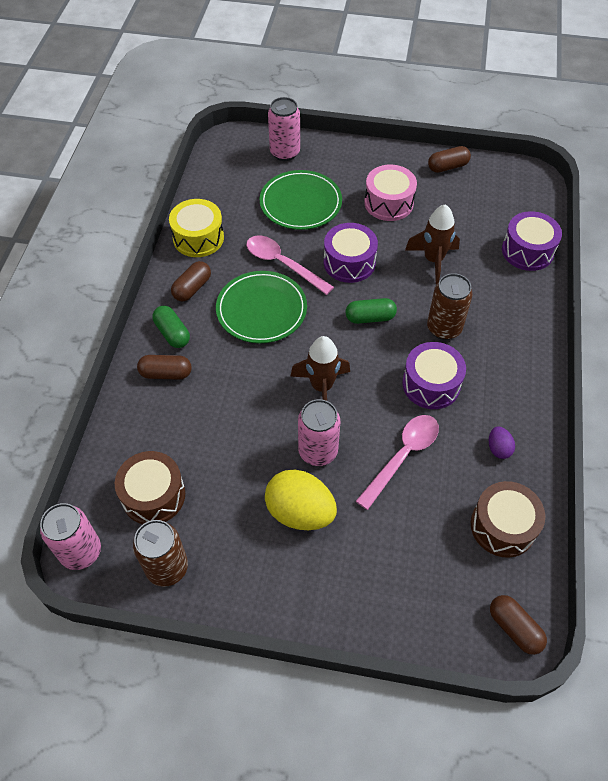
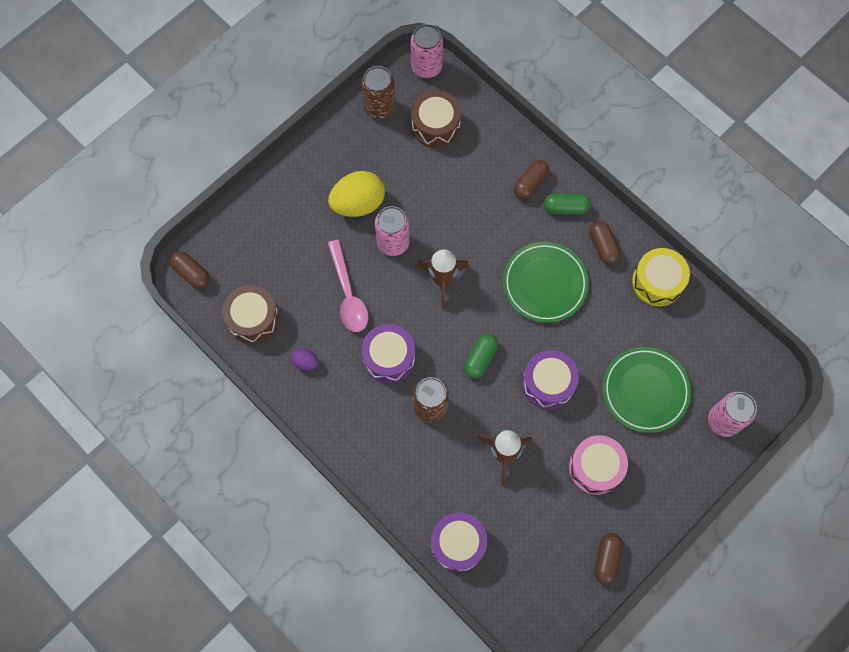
camera: 125 degrees right, 15 degrees up
(283, 264) = (582, 329): pink spoon -> none
(514, 628) = (192, 273): brown capsule -> brown capsule turned 45 degrees clockwise

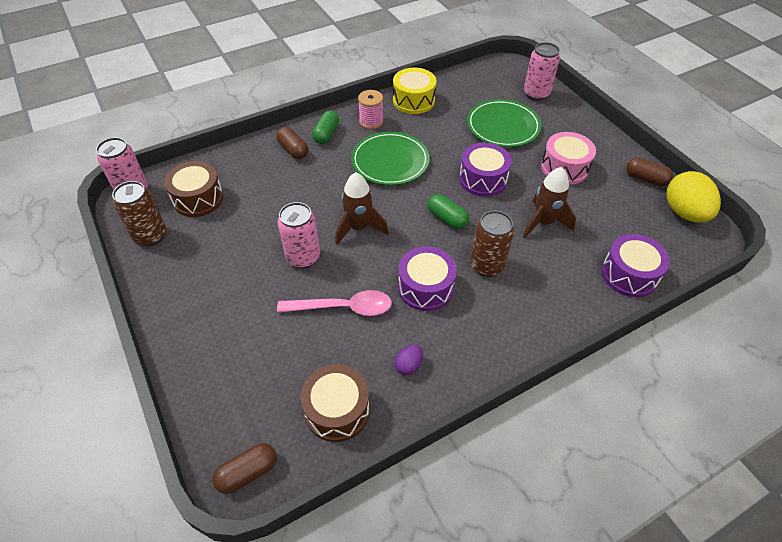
camera: 75 degrees left, 20 degrees down
(358, 203) = (245, 277): yellow egg -> yellow egg (684, 212)
(603, 246) = (371, 121): brown capsule -> pink spool

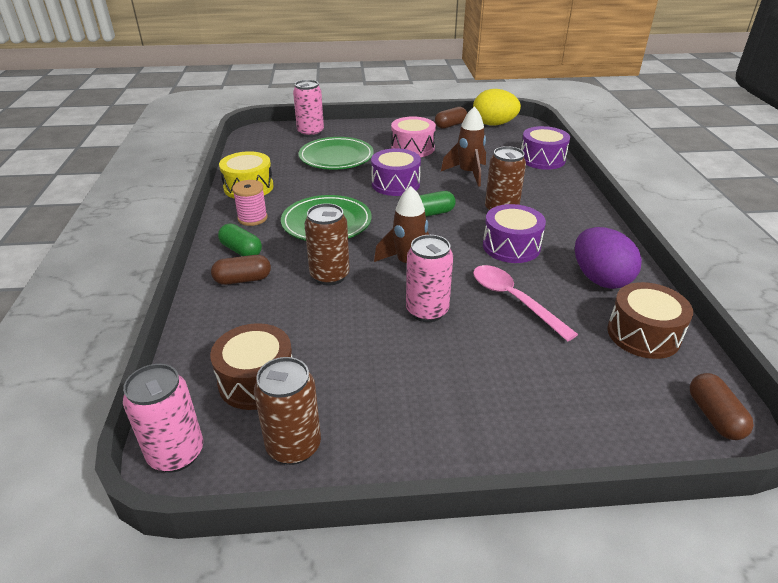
camera: 65 degrees left, 15 degrees down
(320, 190) = (329, 276): none -> brown can
(343, 308) = (514, 300): pink spoon -> pink spoon turned 60 degrees counterclockwise
(408, 365) = (600, 279): purple egg -> purple egg, size x2.12

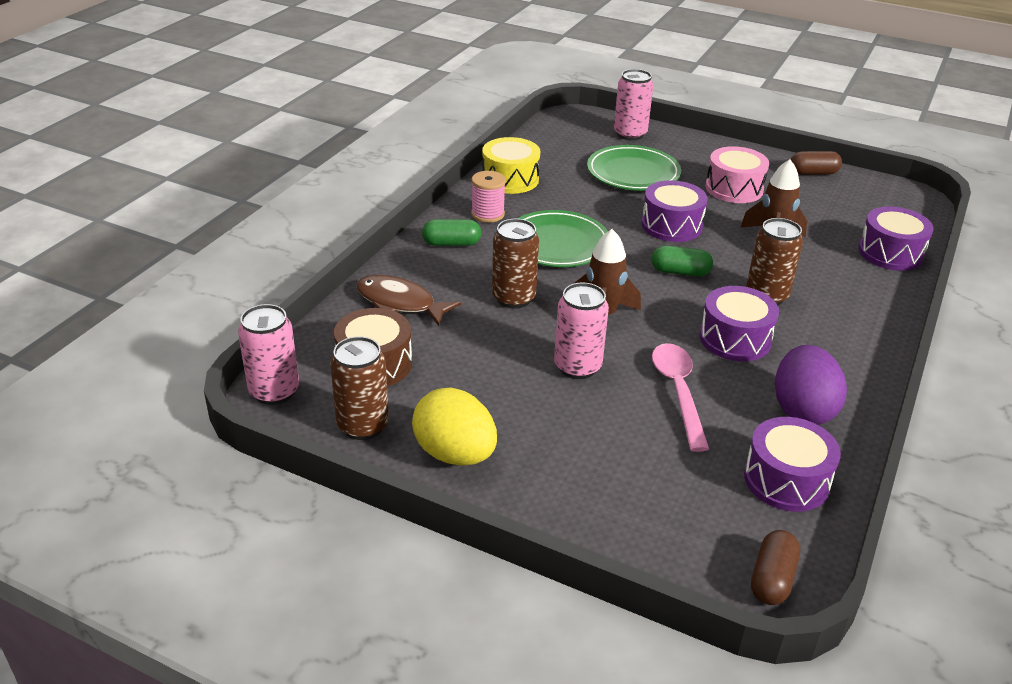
camera: 30 degrees right, 0 degrees up
(236, 316) = (400, 303): none -> brown fish
(241, 250) = (451, 243): green capsule -> green capsule turned 75 degrees counterclockwise
(243, 279) = (431, 272): brown capsule -> none
(493, 124) = (874, 188): yellow egg -> yellow egg (455, 454)
(643, 334) = (786, 480): brown drum -> purple drum

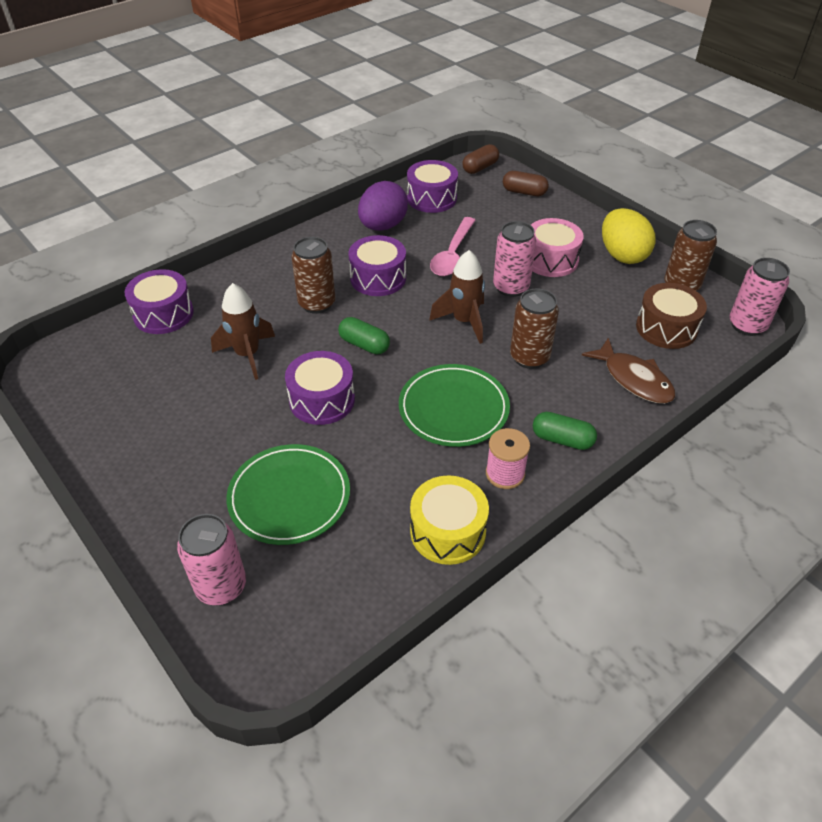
camera: 155 degrees left, 10 degrees up
(734, 188) = (204, 434): pink drum -> pink drum (551, 260)
(813, 173) = (89, 432): brown capsule -> brown capsule (524, 192)

